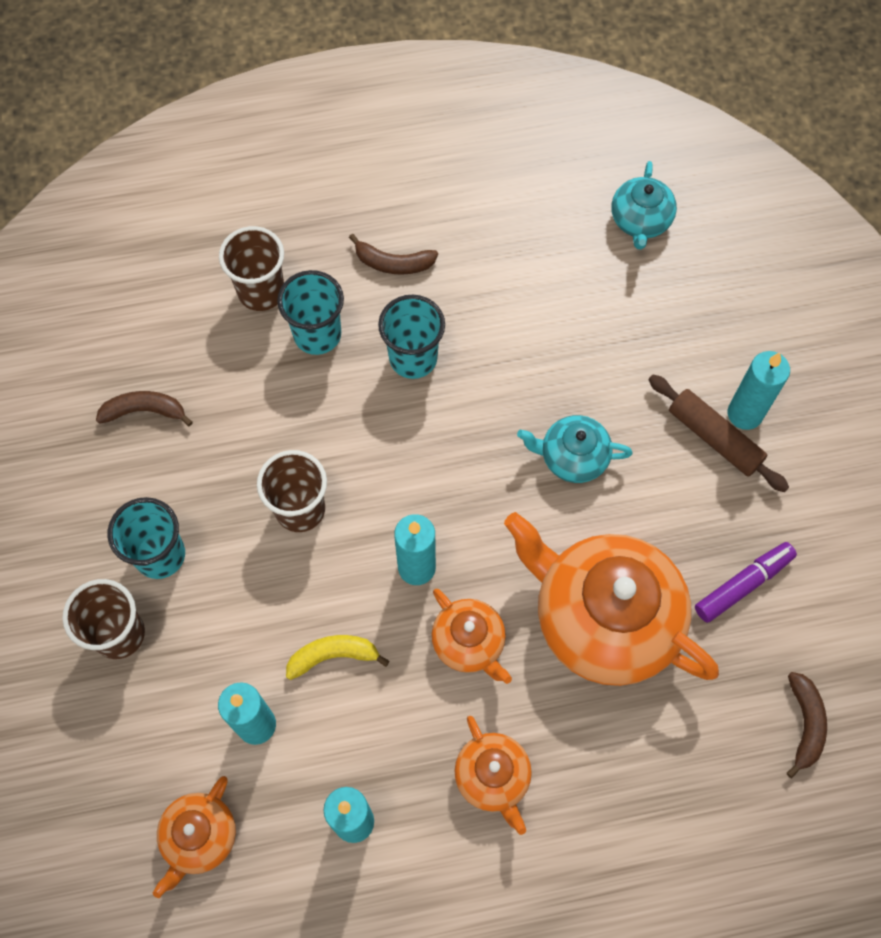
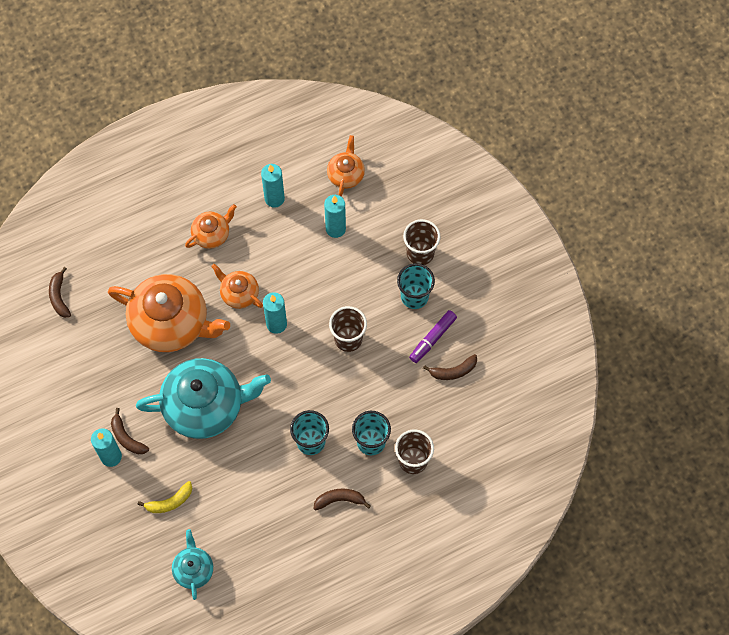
camera: 165 degrees right, 0 degrees up
(333, 656) = (307, 270): yellow banana -> yellow banana (170, 502)
(493, 777) = (212, 234): orange teapot -> orange teapot turned 90 degrees clockwise
(572, 457) = (205, 406): turquoise teapot -> turquoise teapot, size x2.04
(714, 438) = (127, 437): brown rolling pin -> brown banana
(743, 584) = (99, 359): purple marker -> purple marker (432, 339)

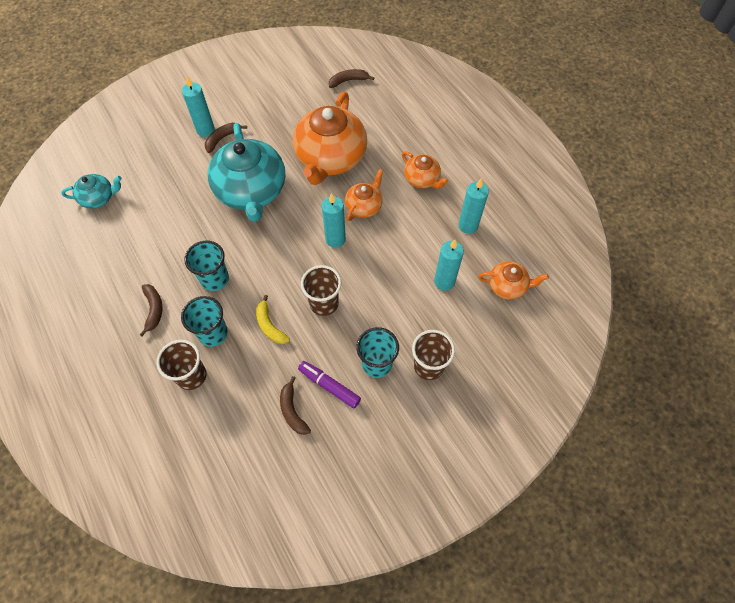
camera: 85 degrees right, 5 degrees down
(170, 502) = (162, 174): yellow banana -> yellow banana (270, 325)

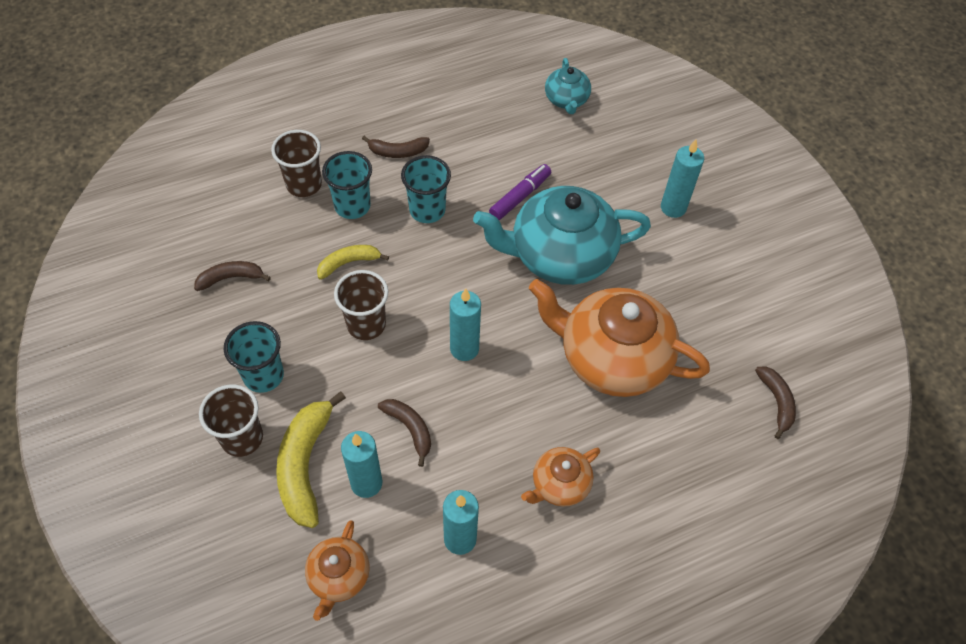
camera: 95 degrees right, 5 degrees down
(222, 139) = (656, 226): brown banana -> brown banana (410, 429)
(329, 386) = (250, 319): purple marker -> purple marker (520, 196)
(364, 206) = (517, 393): orange teapot -> none
(439, 321) = (305, 464): none -> yellow banana

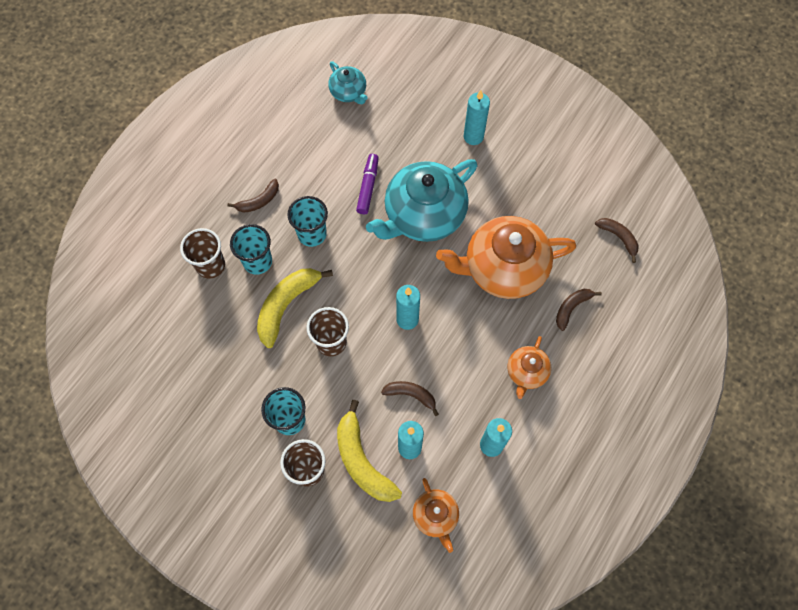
camera: 30 degrees left, 10 degrees up
(231, 278) = (213, 366): brown banana -> brown banana (571, 308)
(348, 263) = (286, 305): yellow banana -> yellow banana, size x1.73

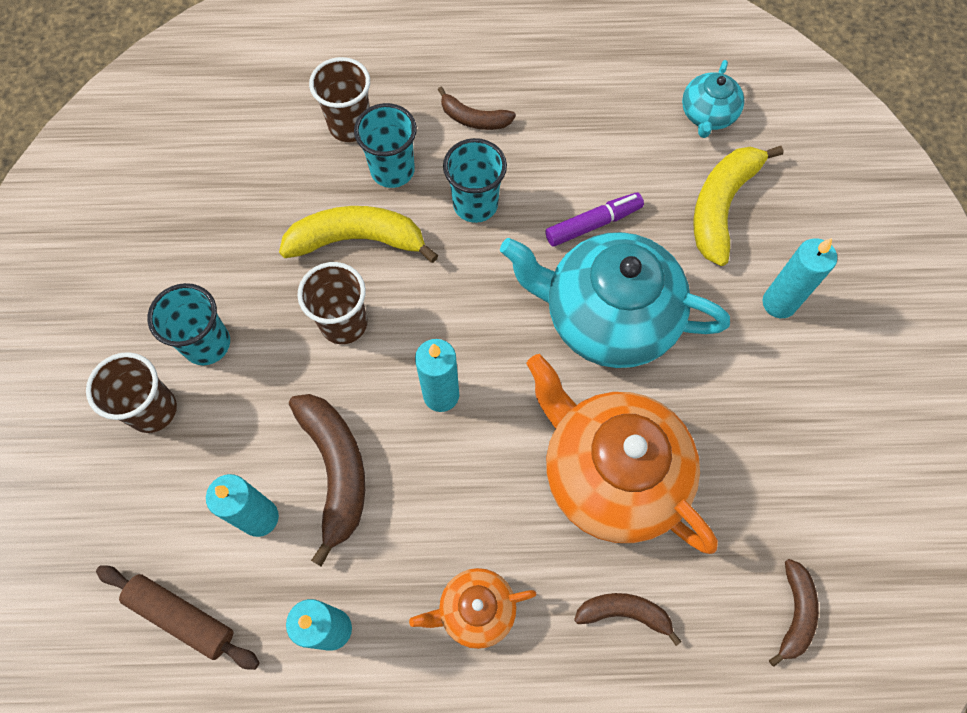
camera: 55 degrees right, 0 degrees up
(362, 461) = (204, 468): yellow banana -> yellow banana (721, 206)
(411, 395) = (336, 470): brown banana -> brown banana, size x1.73
(435, 516) = (182, 617): orange teapot -> brown rolling pin

